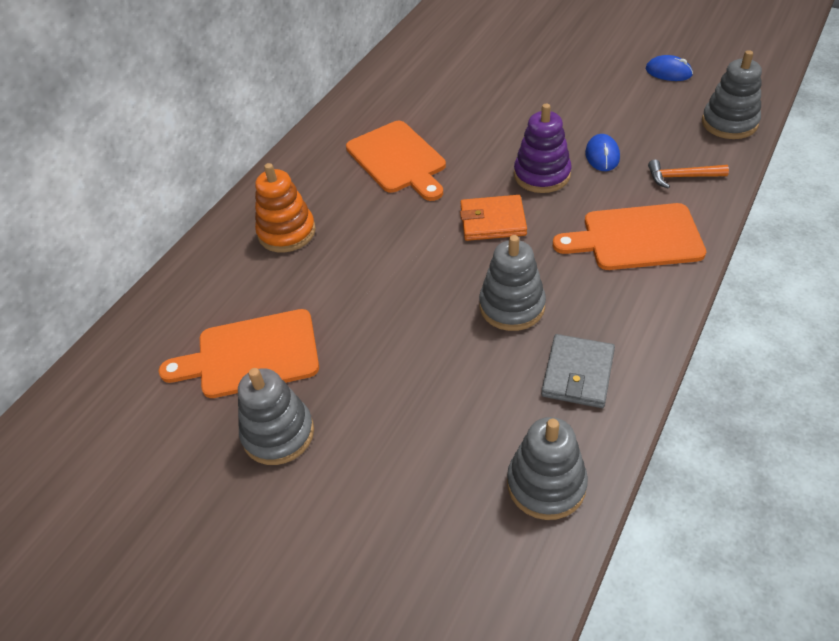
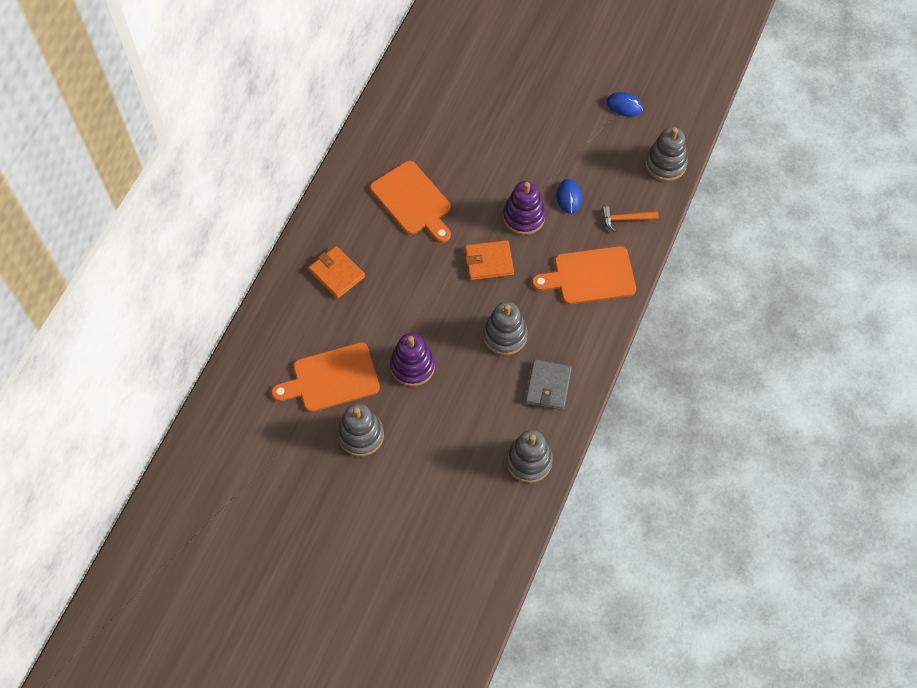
camera: 10 degrees left, 15 degrees up
(287, 232) = (337, 273): orange stacking toy -> orange wallet
(372, 342) = (412, 366): none -> purple stacking toy

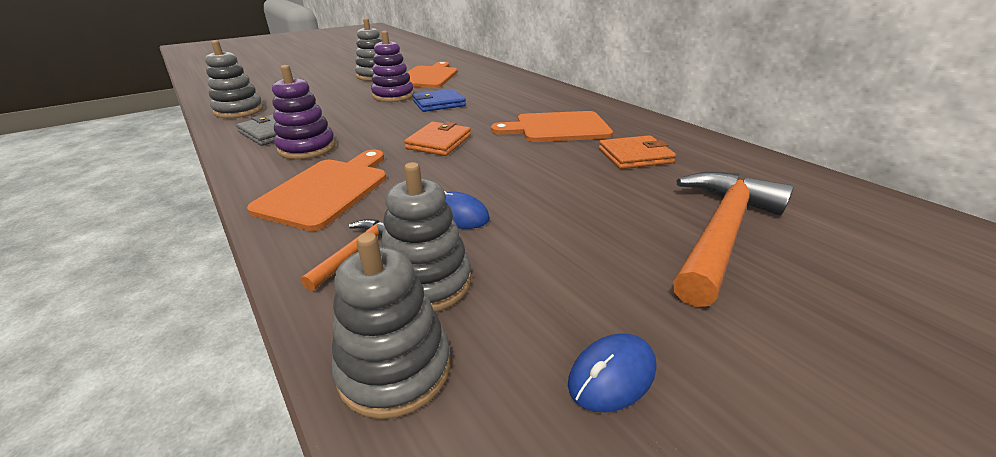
camera: 120 degrees right, 30 degrees down
(337, 273) = (513, 91): orange wallet -> orange wallet (635, 156)
(409, 314) = (438, 103): none -> blue wallet
(505, 335) = (352, 129): grey stacking toy -> grey stacking toy (426, 282)
(508, 87) = (720, 232): none -> orange hammer
(523, 217) = (468, 175): purple stacking toy -> purple stacking toy (307, 148)

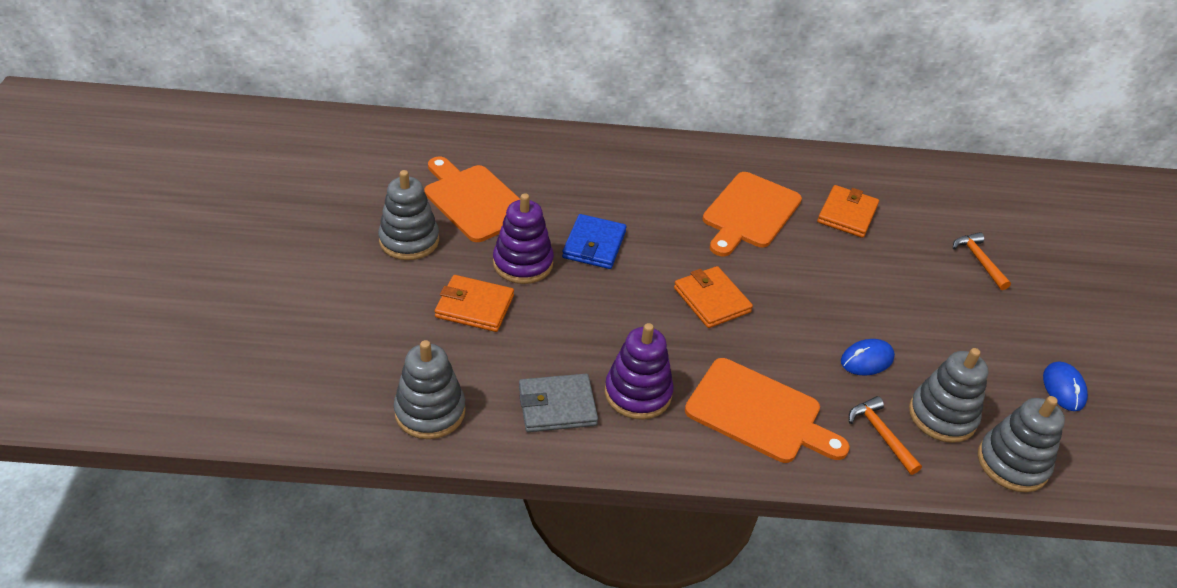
camera: 55 degrees left, 10 degrees up
(327, 190) = (759, 413): orange cutting board -> orange cutting board turned 150 degrees clockwise
(340, 97) = (474, 306): none -> orange wallet
(720, 232) = (979, 261): orange hammer -> orange hammer, size x0.46

